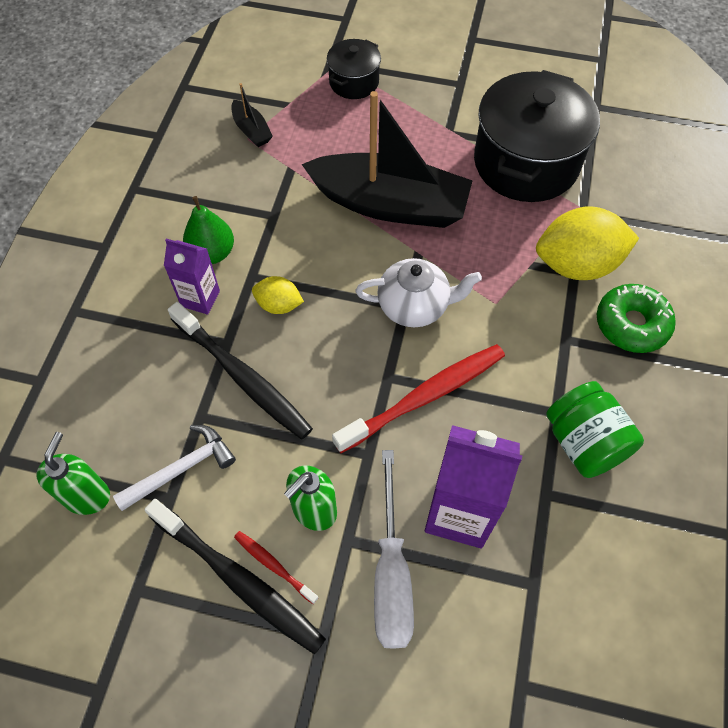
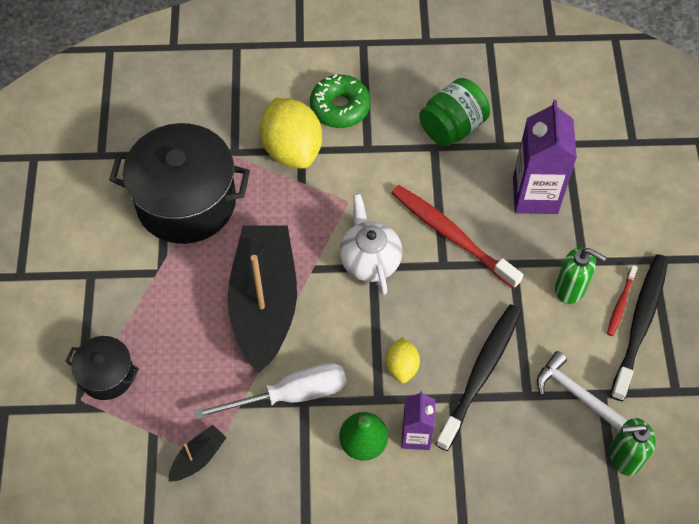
camera: 105 degrees left, 0 degrees up
(391, 573) = (594, 228): white screwdriver -> white screwdriver (290, 395)

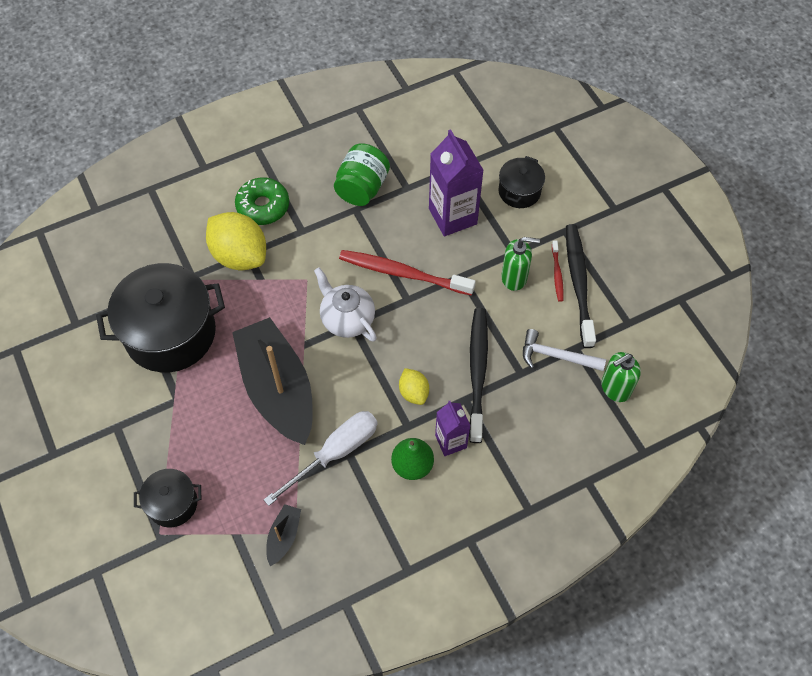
camera: 25 degrees left, 0 degrees up
(622, 196) = (519, 191): none -> black pot

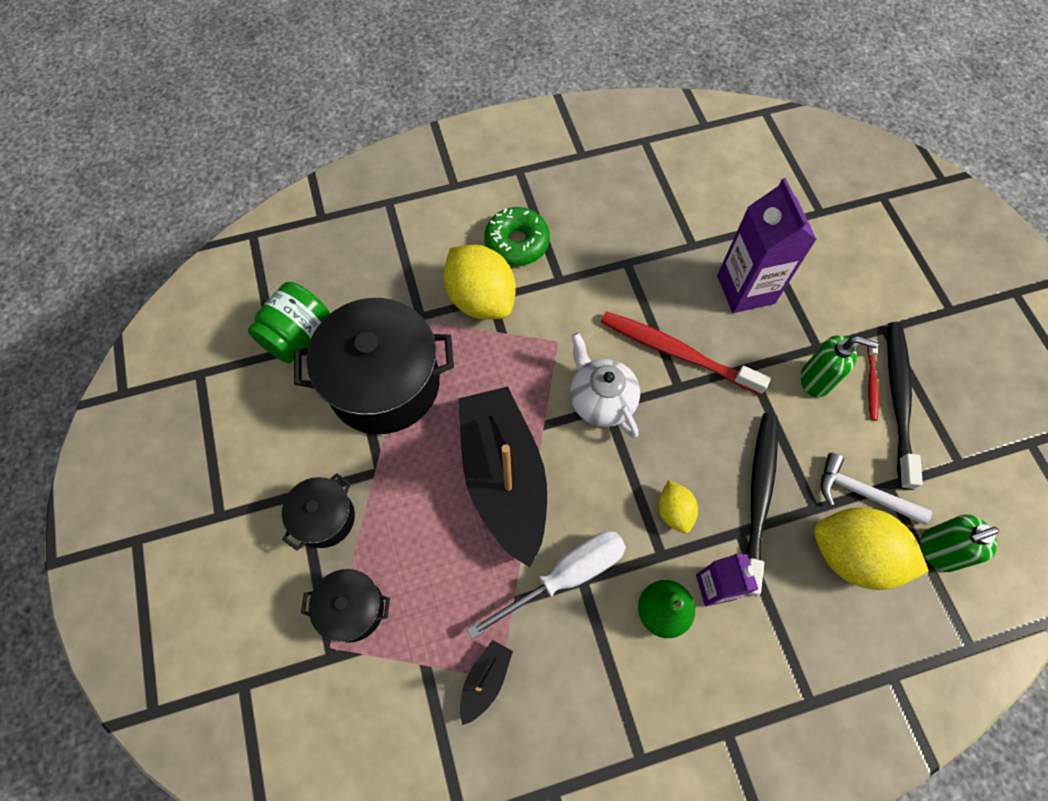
camera: 10 degrees right, 5 degrees up
(362, 188) = (638, 237): green jar -> green jar (298, 336)
(519, 191) = (831, 270): black pot -> black pot (325, 518)
(552, 402) = (852, 555): none -> yellow lemon

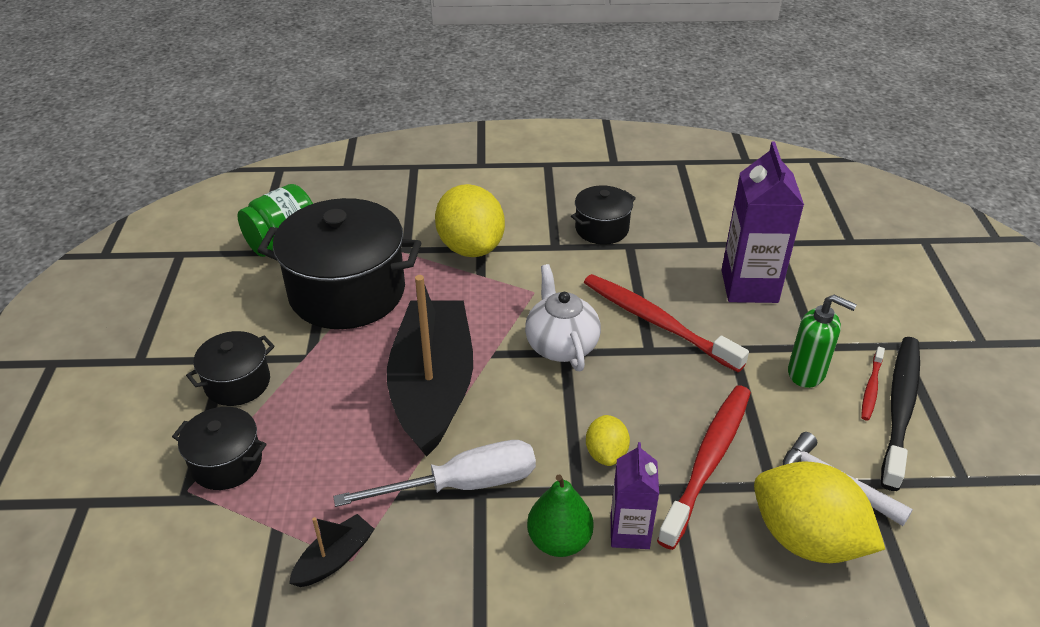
camera: 15 degrees right, 25 degrees down
(517, 243) = (524, 213): green donut -> none
(595, 247) = (602, 229): none -> black pot
(758, 498) = (708, 462): black toothbrush -> red toothbrush
(937, 550) = (916, 558): green soap dispenser -> none

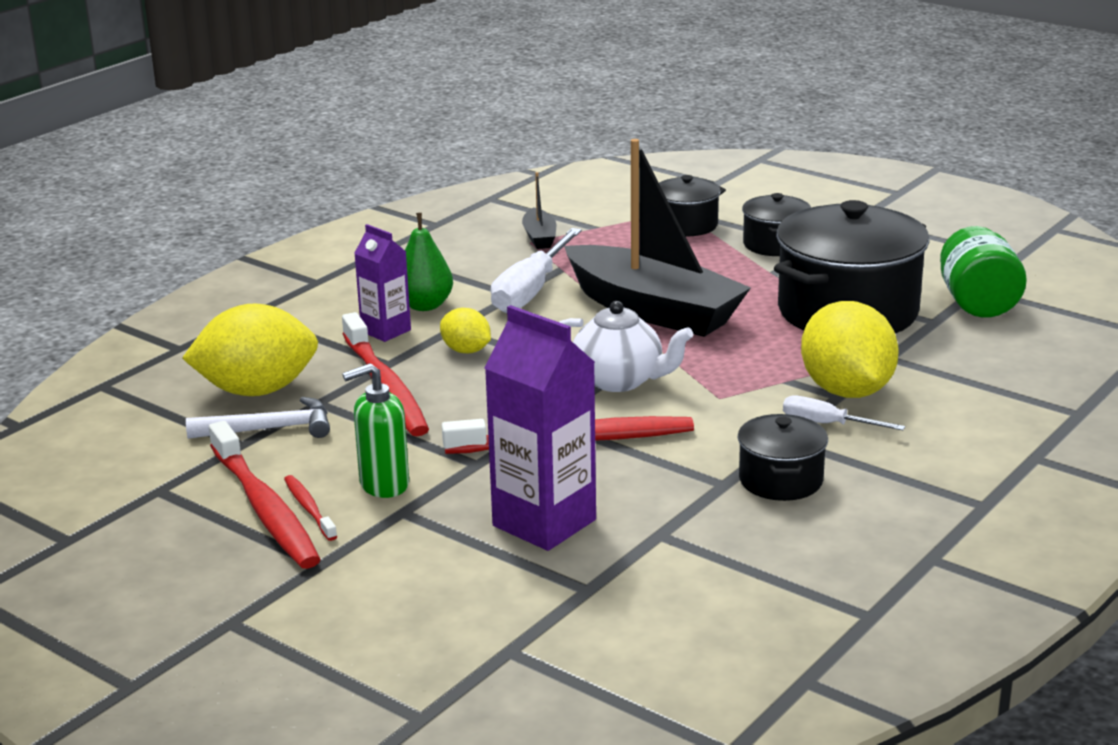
camera: 130 degrees right, 15 degrees down
(471, 247) = (846, 391): yellow lemon -> yellow lemon turned 60 degrees clockwise
(521, 238) = (827, 424): none -> white screwdriver
(900, 409) = (264, 508): black toothbrush -> red toothbrush

